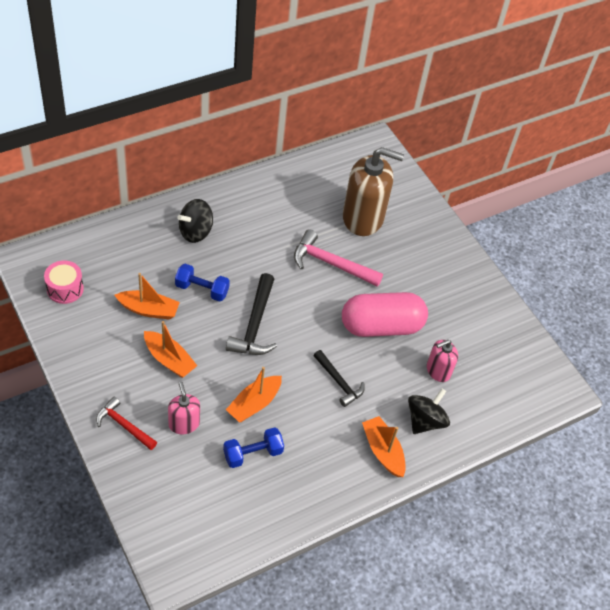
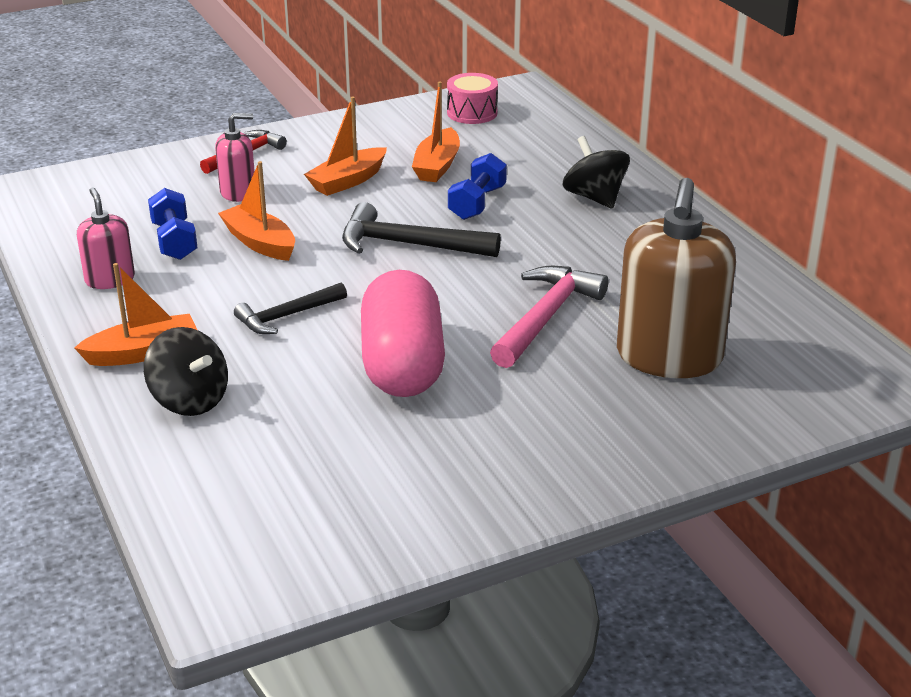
camera: 100 degrees right, 20 degrees down
(438, 370) = (295, 424): pink soap dispenser -> pink soap dispenser (110, 279)

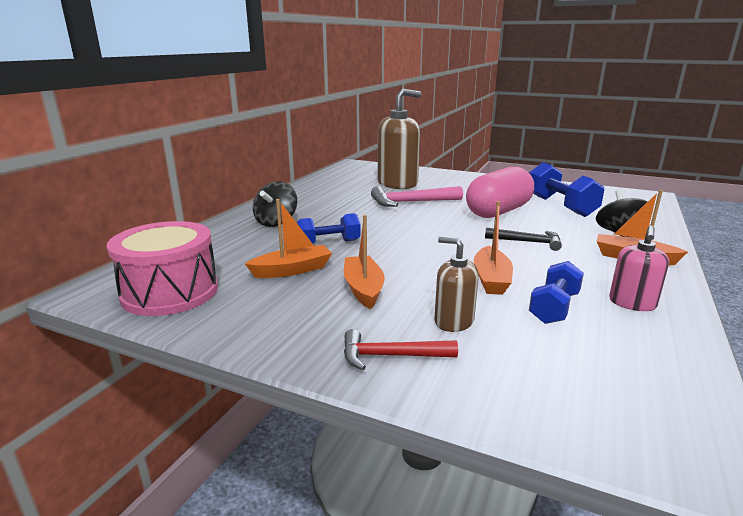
camera: 130 degrees left, 10 degrees down
(238, 192) = (453, 321): pink soap dispenser -> brown soap dispenser
(337, 439) = (560, 206): none -> blue dumbbell
(348, 181) = (363, 289): orange boat -> orange boat turned 105 degrees counterclockwise
(408, 244) = (407, 242): black hammer -> none
(472, 113) = (170, 292): pink drum -> pink drum, size x1.76

